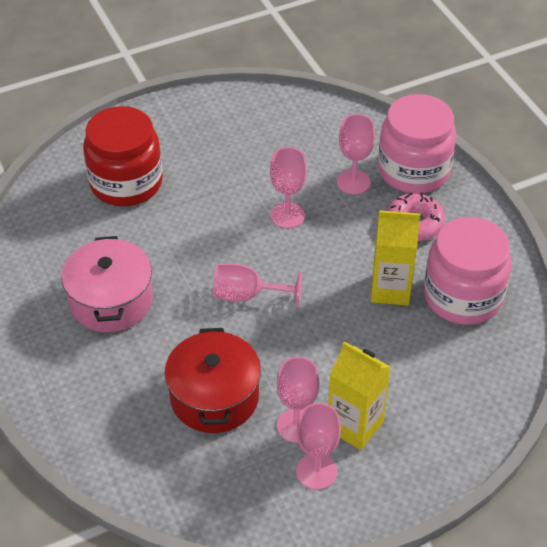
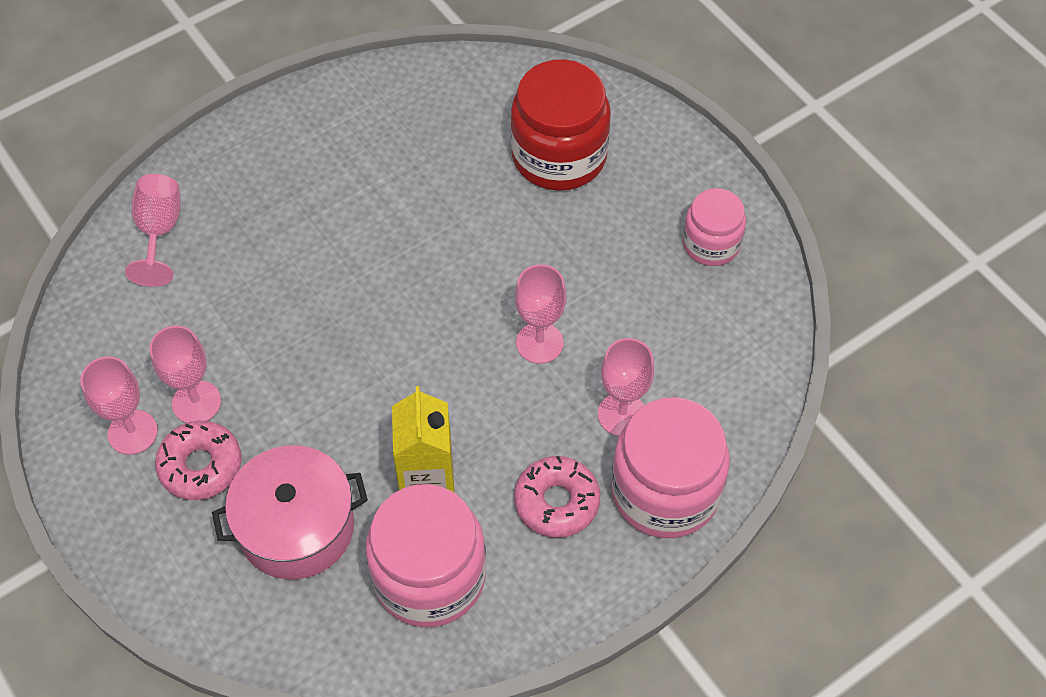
camera: 80 degrees right, 10 degrees up
(111, 301) = (362, 181): pink pot -> pink pot (296, 527)
(214, 397) = (231, 311): red pot -> none
(228, 118) = (711, 244): none -> pink jar
(247, 295) = (391, 319): pink goblet -> pink goblet (159, 231)
(355, 426) = (201, 466): yellow carton -> pink donut

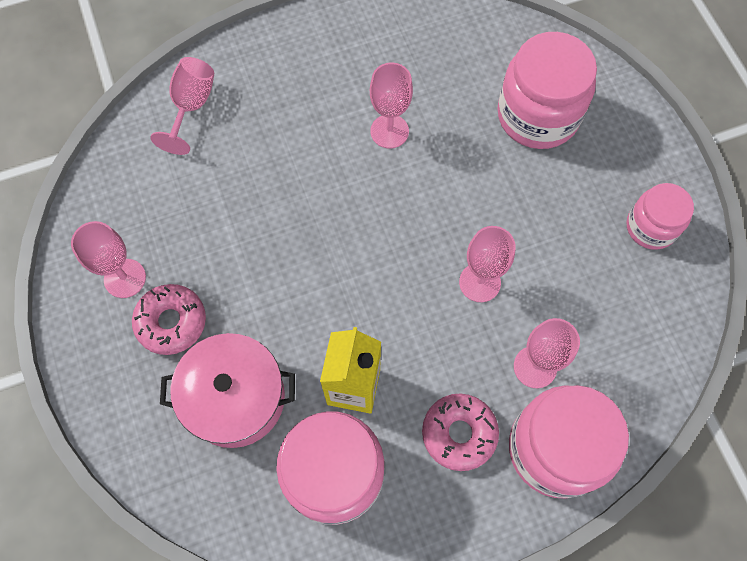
camera: 15 degrees right, 10 degrees up
(196, 402) = (182, 265): pink goblet -> pink goblet (389, 131)
(559, 156) = (537, 115): red jar -> pink jar

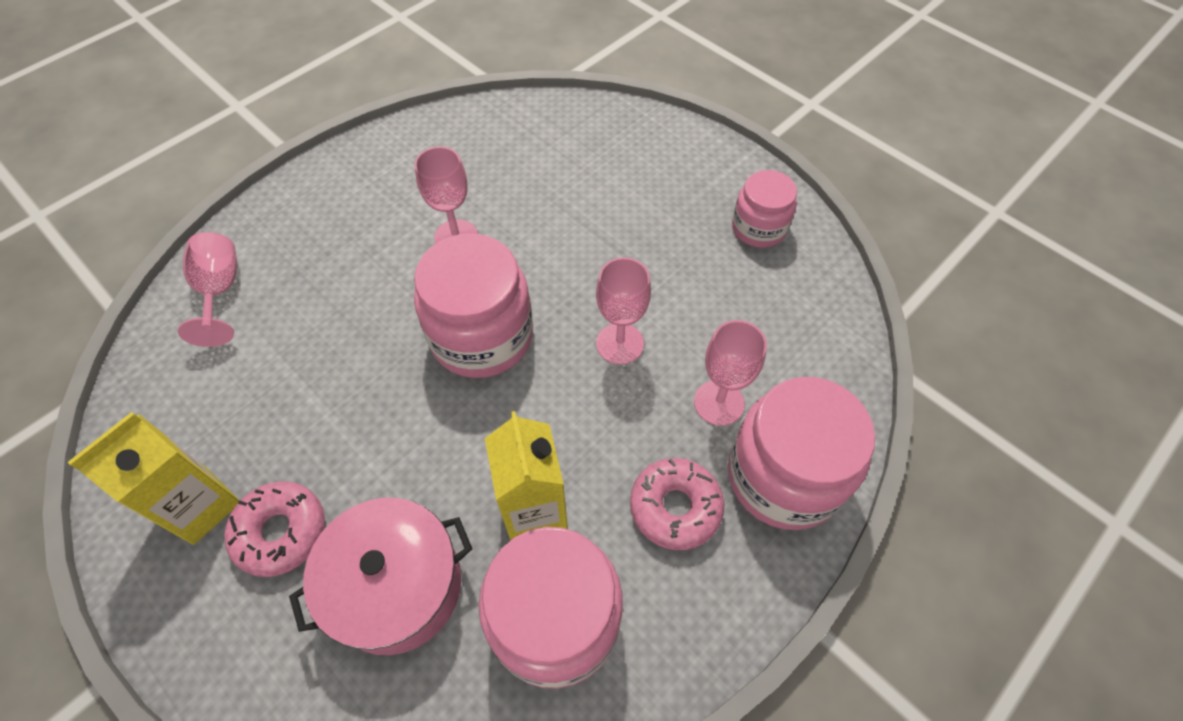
camera: 25 degrees left, 10 degrees down
(125, 278) = (201, 506): pink goblet -> yellow carton
(537, 115) = (599, 171): pink jar -> pink jar (482, 336)

